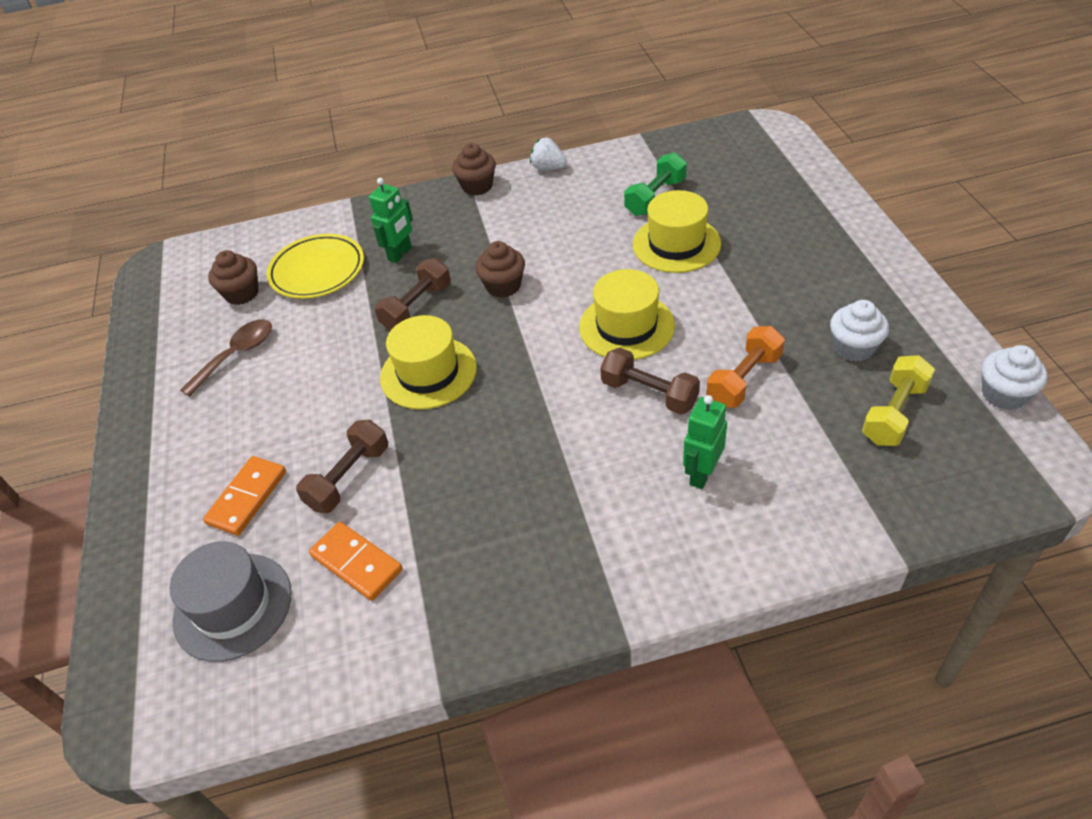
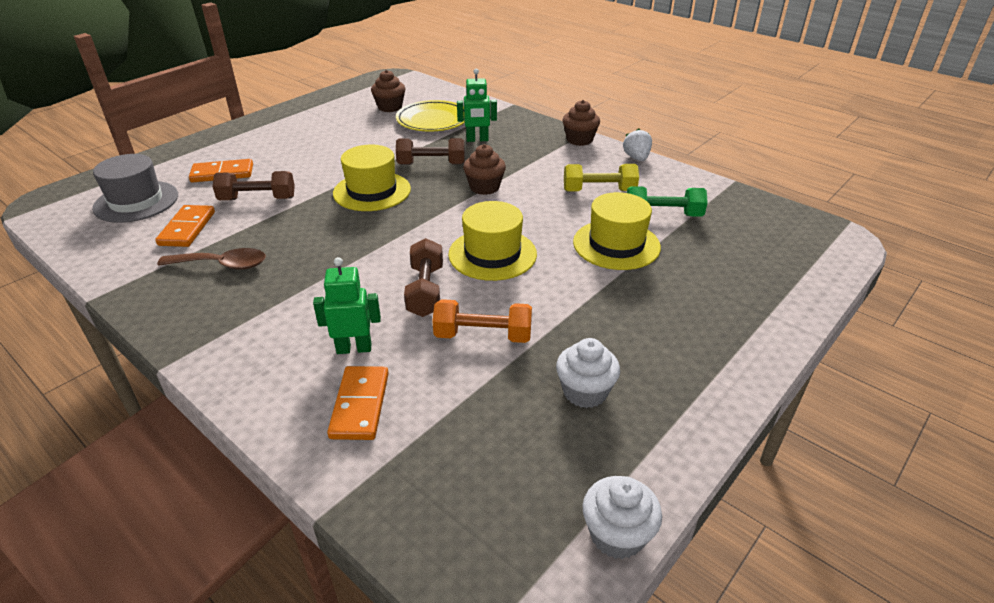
camera: 50 degrees right, 10 degrees down
(237, 355) = (336, 126): brown spoon -> brown spoon (222, 265)
(785, 494) = (360, 405): none -> orange domino
(894, 413) = (516, 449): yellow dumbbell -> yellow dumbbell (599, 191)

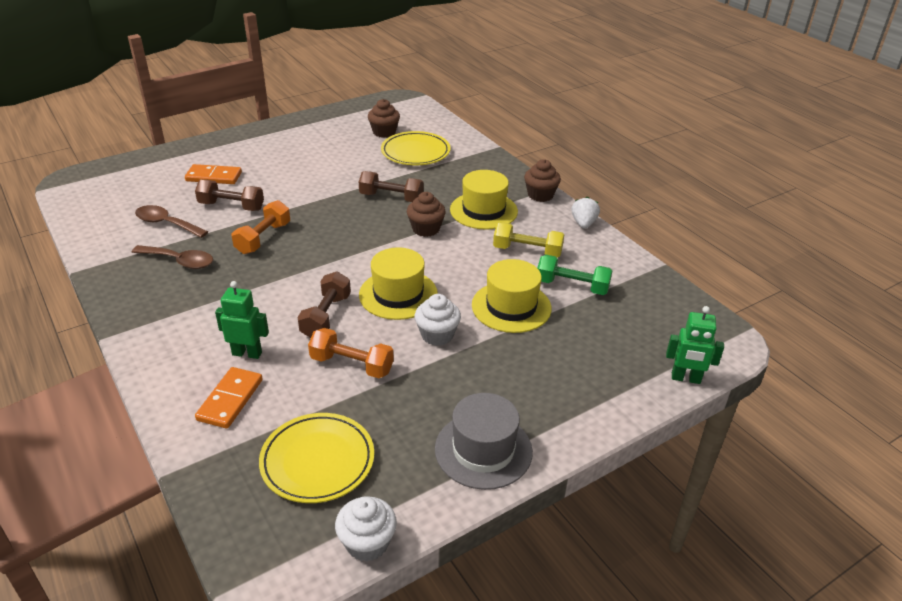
camera: 15 degrees right, 0 degrees up
(136, 201) = (137, 192): grey hat -> grey hat (483, 450)
(187, 228) = (166, 223): orange domino -> brown spoon
(311, 225) = (263, 238): none -> orange dumbbell
(372, 191) = (327, 215): yellow hat -> yellow hat (483, 210)
(477, 140) = (445, 179): green robot -> green robot (685, 378)
(503, 452) = (317, 461): none -> yellow plate
(585, 392) = (407, 429): white cupcake -> white cupcake (437, 335)

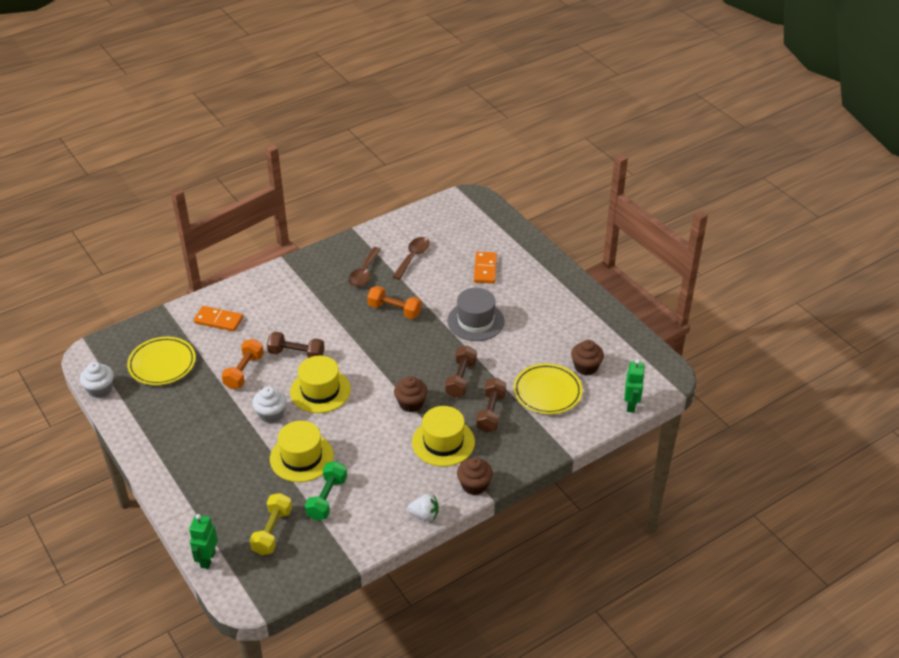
camera: 90 degrees right, 5 degrees up
(231, 206) = (439, 286): brown dumbbell -> brown dumbbell (491, 412)
(247, 353) = (260, 321): green robot -> green robot (631, 405)
(483, 450) = (157, 439): grey hat -> grey hat (475, 321)
(527, 251) = (378, 471): yellow dumbbell -> yellow dumbbell (272, 531)

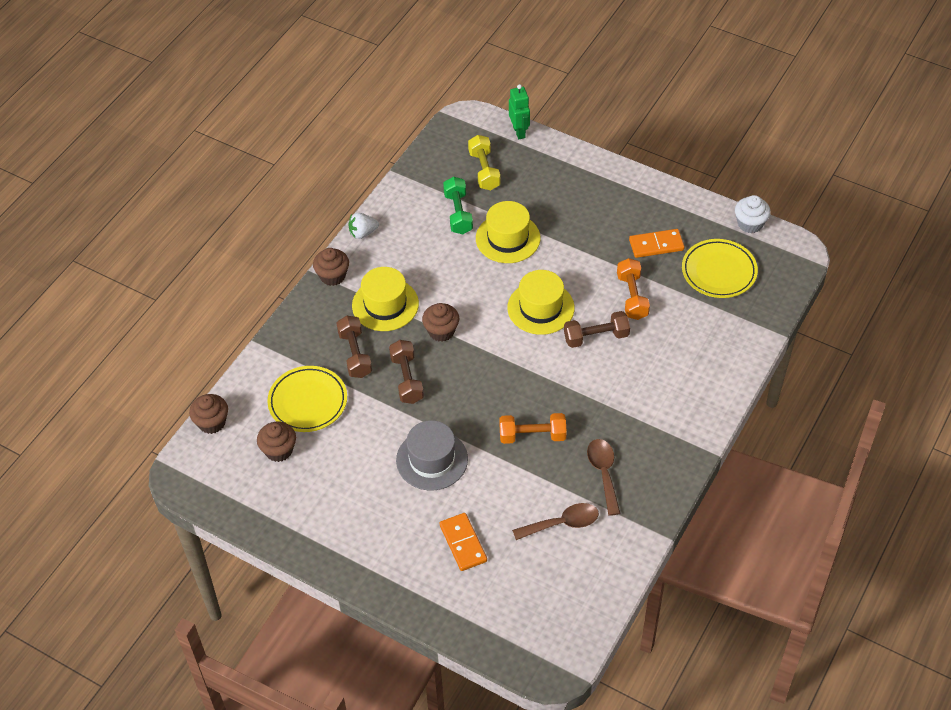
camera: 155 degrees right, 10 degrees up
(218, 320) = (710, 341): orange domino -> orange domino (656, 245)
(271, 414) = (568, 266): white cupcake -> none
(413, 257) = (562, 523): brown spoon -> brown spoon turned 105 degrees counterclockwise
(631, 405) = (212, 422): green robot -> brown cupcake

